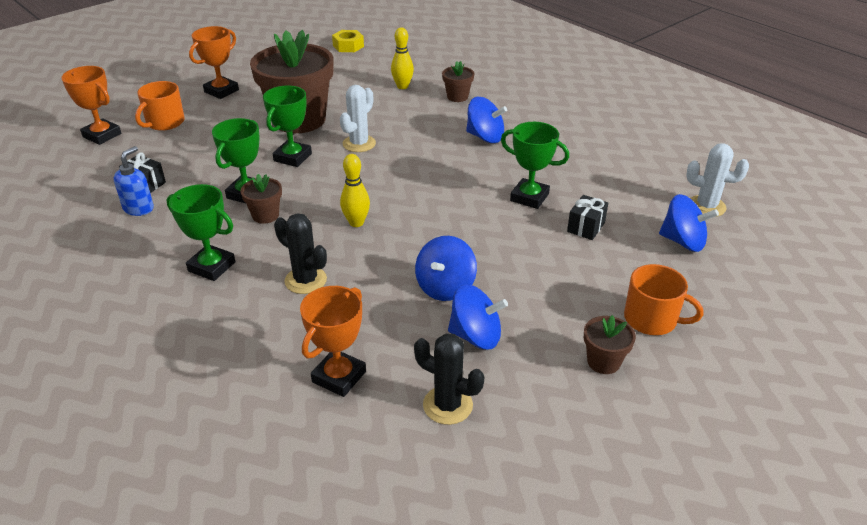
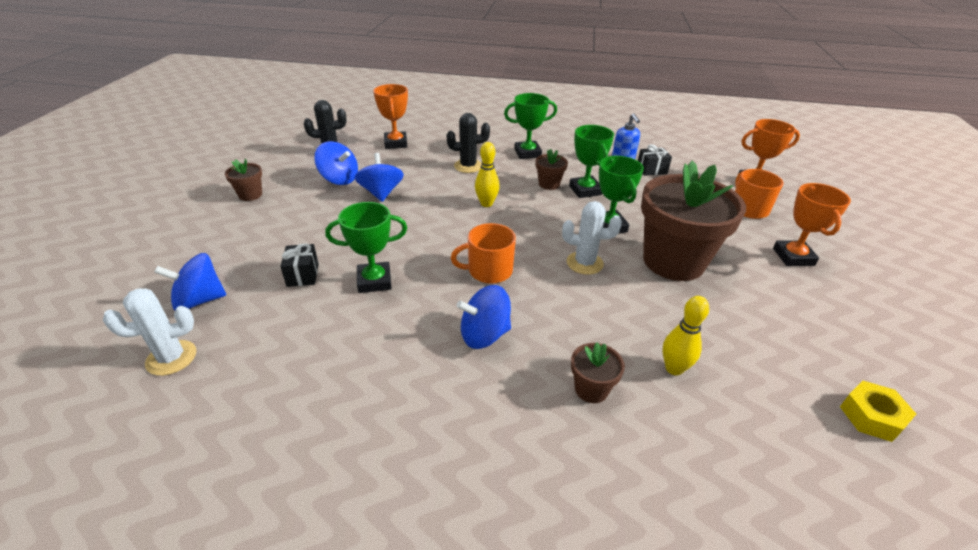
camera: 140 degrees right, 0 degrees up
(359, 144) = (584, 263): white cactus -> white cactus turned 75 degrees counterclockwise
(475, 336) = (339, 179): blue spinning top -> blue spinning top turned 120 degrees counterclockwise
(652, 319) = (221, 228): orange mug -> orange mug (488, 271)

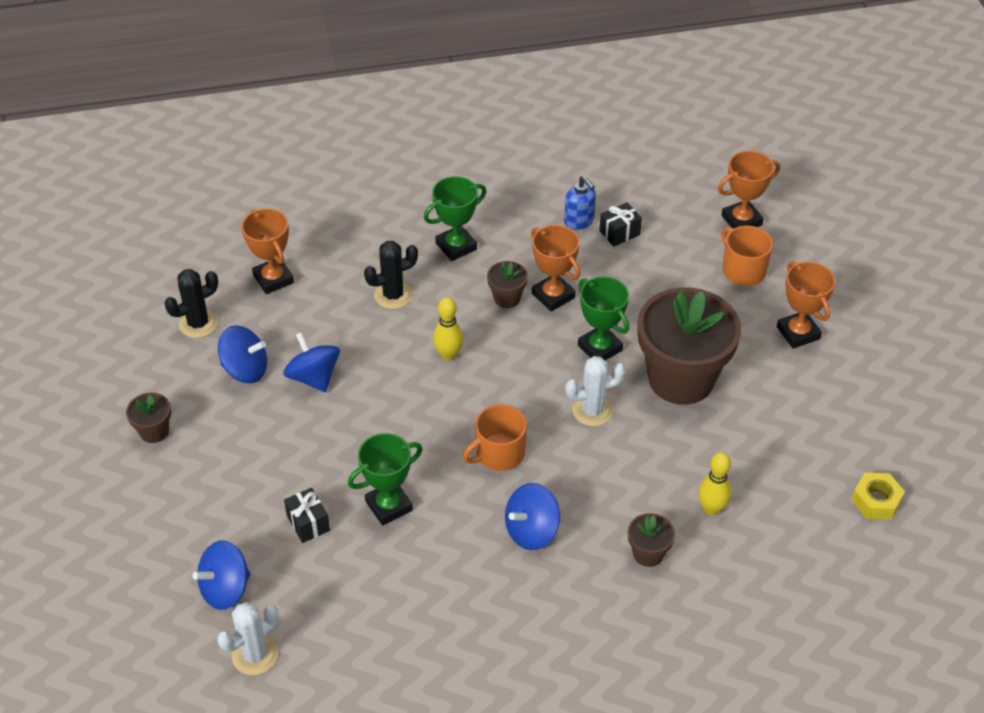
camera: 20 degrees left, 10 degrees up
(585, 190) = (553, 295): green trophy -> orange trophy

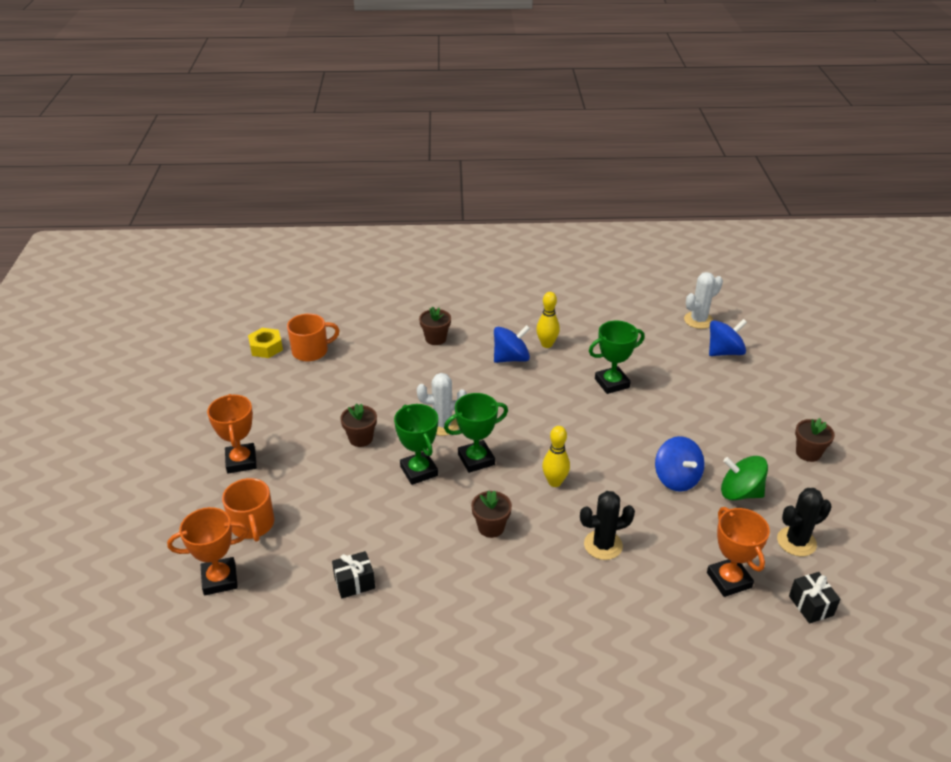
camera: 170 degrees left, 10 degrees down
(245, 369) = (740, 493): blue spinning top -> green spinning top
(308, 523) = (671, 380): black gift -> black gift (811, 605)
(456, 246) = (532, 591): green trophy -> green trophy (476, 459)
(499, 453) = (524, 405): orange mug -> orange mug (311, 351)
(553, 295) = (445, 524): orange trophy -> none
(579, 221) = (392, 603): blue soap dispenser -> none
(681, 379) = (361, 438): brown flower pot -> brown flower pot, size x0.42
(711, 508) = (381, 356): yellow bowling pin -> yellow bowling pin (547, 344)

